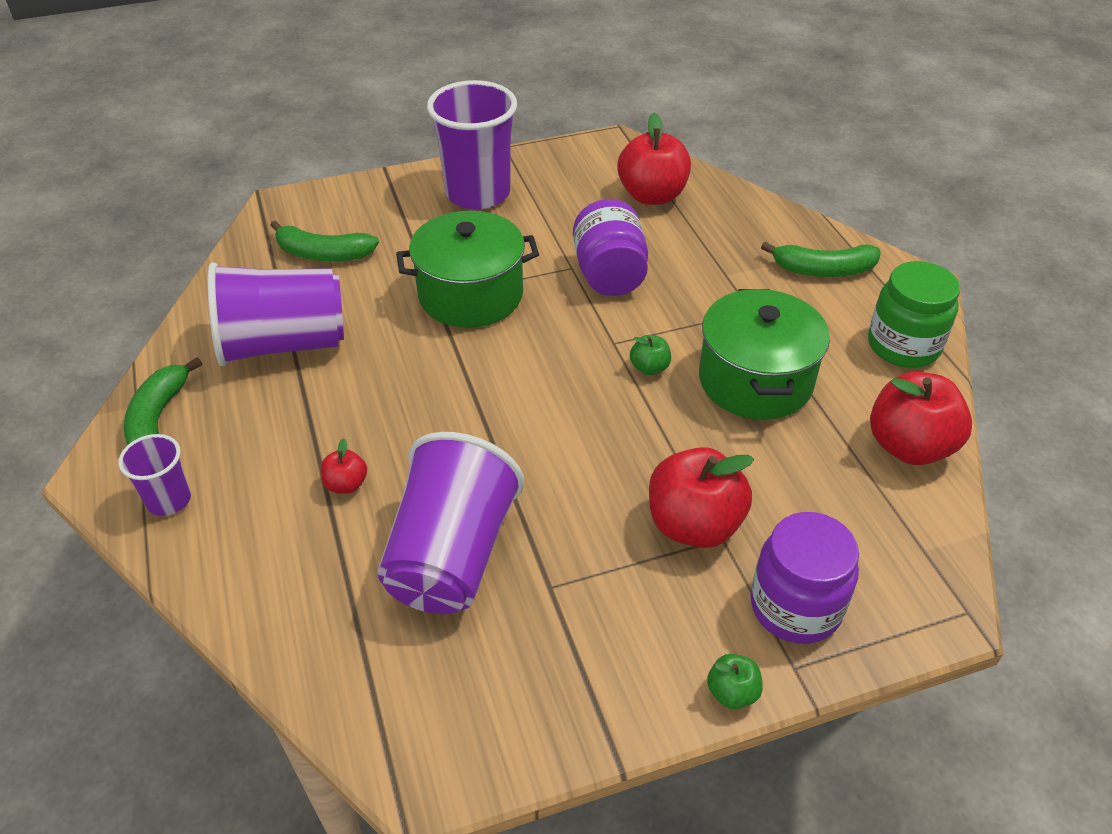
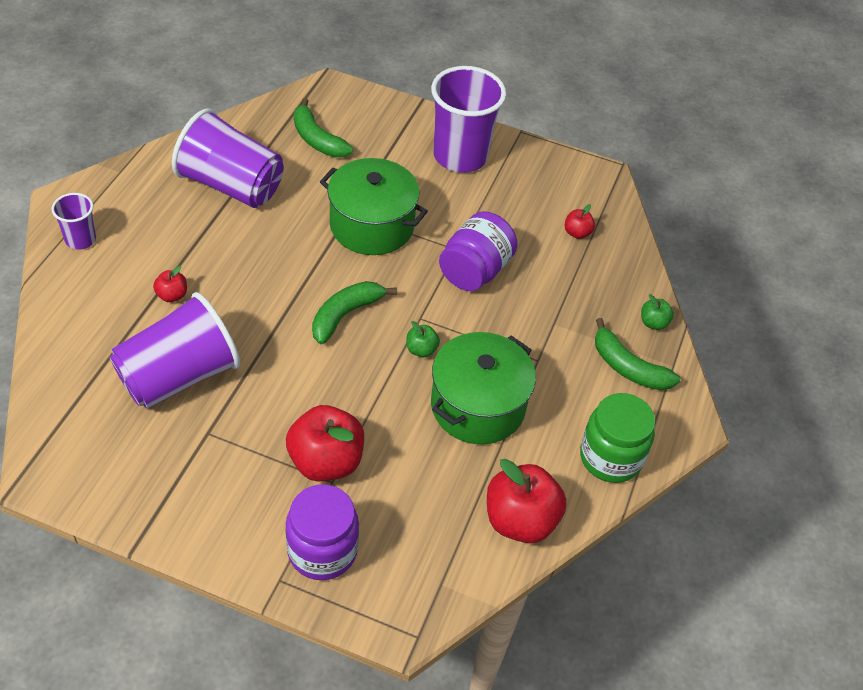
camera: 35 degrees right, 5 degrees up
(158, 419) = (122, 188): green banana -> green banana (345, 315)
(652, 196) = (577, 233): red apple -> red apple, size x0.47
(732, 692) = (230, 563): green apple -> green apple (653, 323)

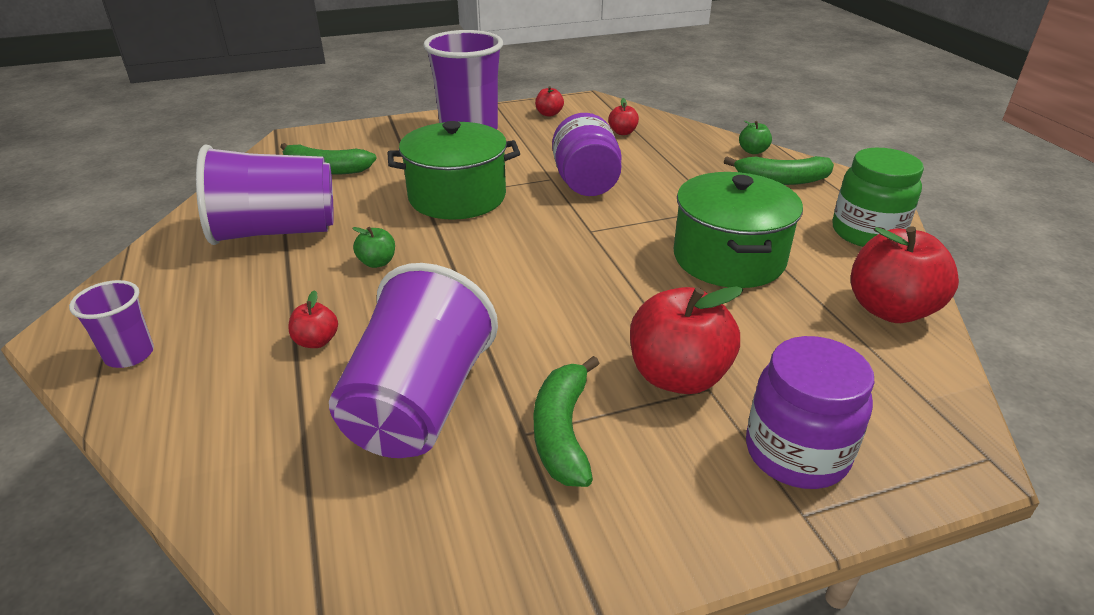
camera: 35 degrees left, 15 degrees down
(345, 315) = (523, 261): green banana -> green banana (562, 432)
(421, 350) = (625, 249): green apple -> green apple (377, 262)
(547, 173) = (549, 114): none -> red apple

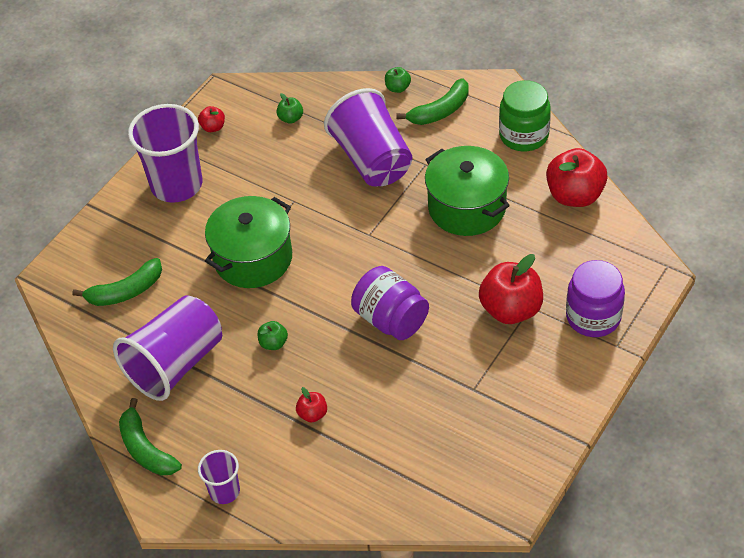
camera: 35 degrees left, 15 degrees up
(418, 404) = (409, 409): purple cup -> purple cup (372, 160)
(562, 432) = (489, 376): green banana -> green banana (146, 449)
(586, 183) = (322, 191): purple jar -> purple jar (391, 319)
(622, 132) = (291, 118): red apple -> green apple

